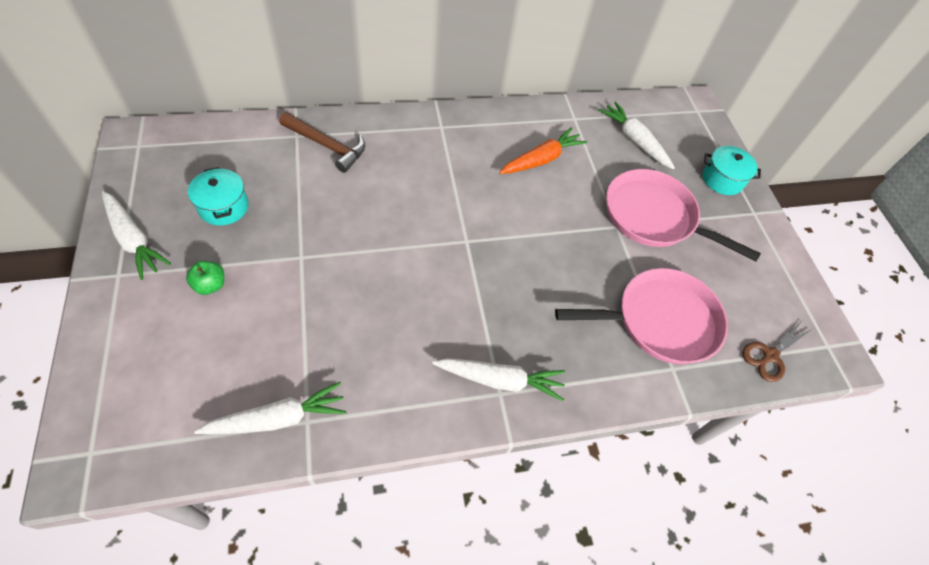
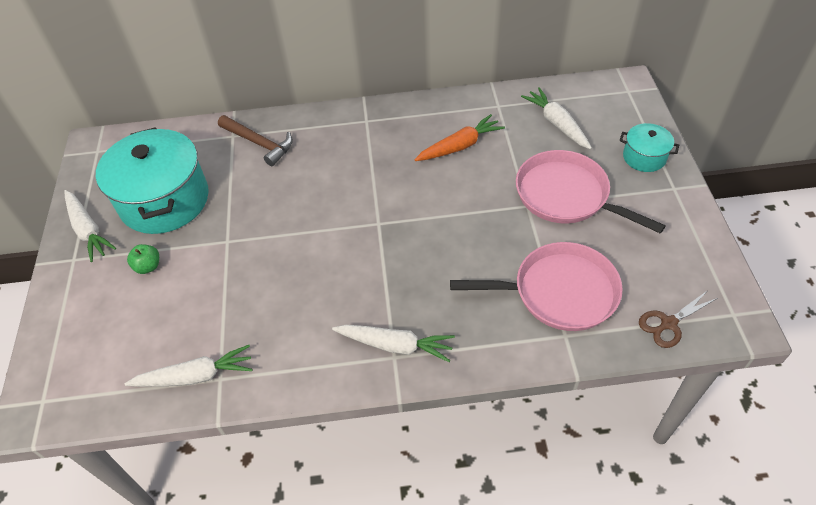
camera: 15 degrees right, 5 degrees down
(223, 207) = (164, 200): turquoise pot -> turquoise pot, size x2.08

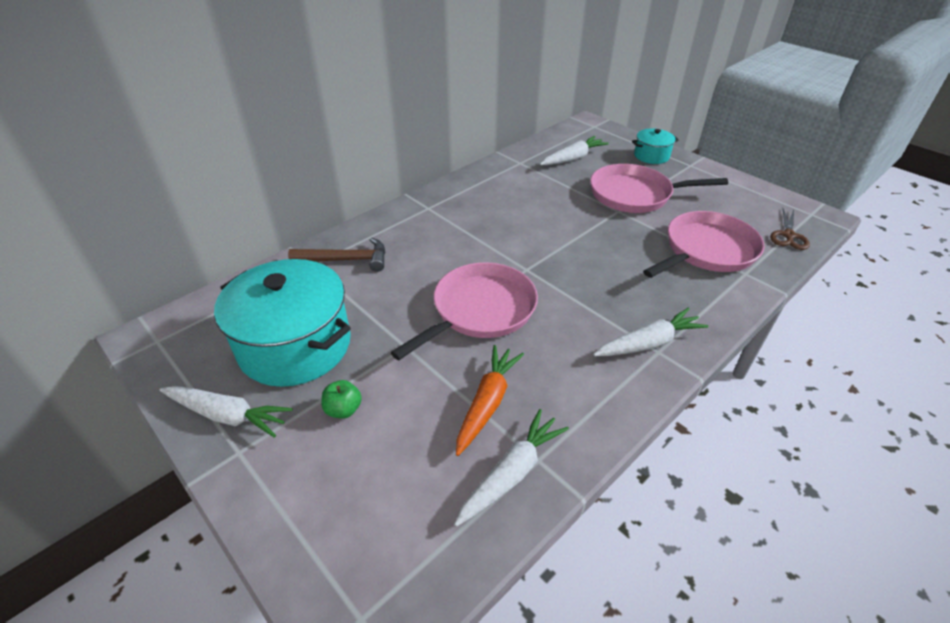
camera: 40 degrees left, 10 degrees down
(305, 241) = (480, 310): none -> pink pan
(460, 146) = (524, 195): orange carrot -> orange carrot (487, 402)
(556, 123) = (573, 158): white carrot -> white carrot turned 120 degrees clockwise

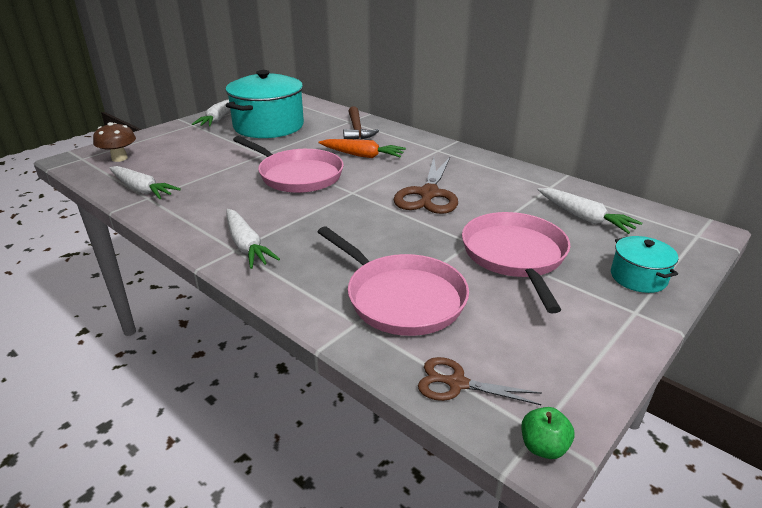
camera: 85 degrees right, 10 degrees down
(343, 409) = (212, 143): green apple -> green apple (543, 447)
(377, 542) = (119, 158): none -> brown mushroom
(487, 402) = (202, 181): orange carrot -> orange carrot (363, 155)
(533, 222) = (428, 194): none -> brown scissors

